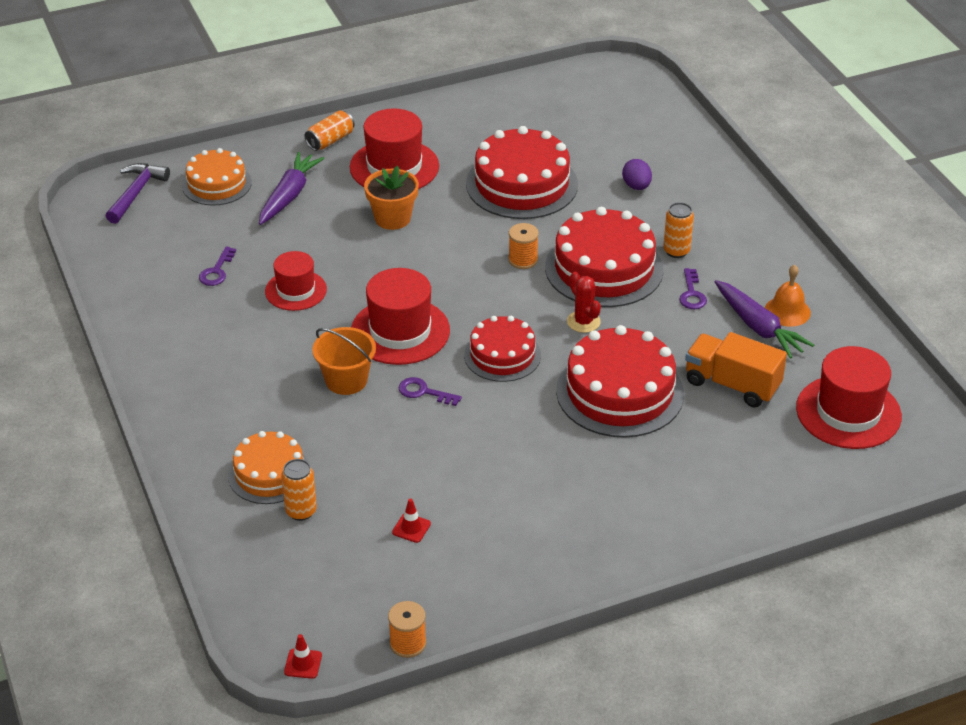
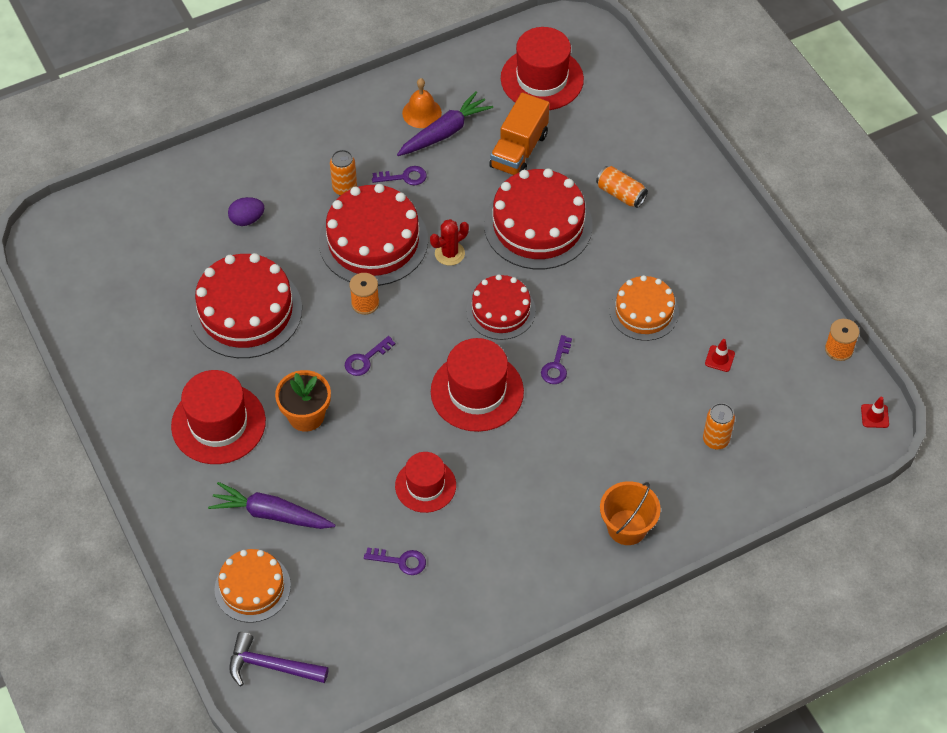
camera: 95 degrees left, 15 degrees up
(269, 473) = (675, 470): orange cake -> orange cake (644, 311)
(330, 140) = (170, 489): orange can -> orange can (620, 194)
(346, 380) = (548, 427): orange bucket -> orange bucket (627, 527)
(452, 258) = (365, 359): none -> purple key

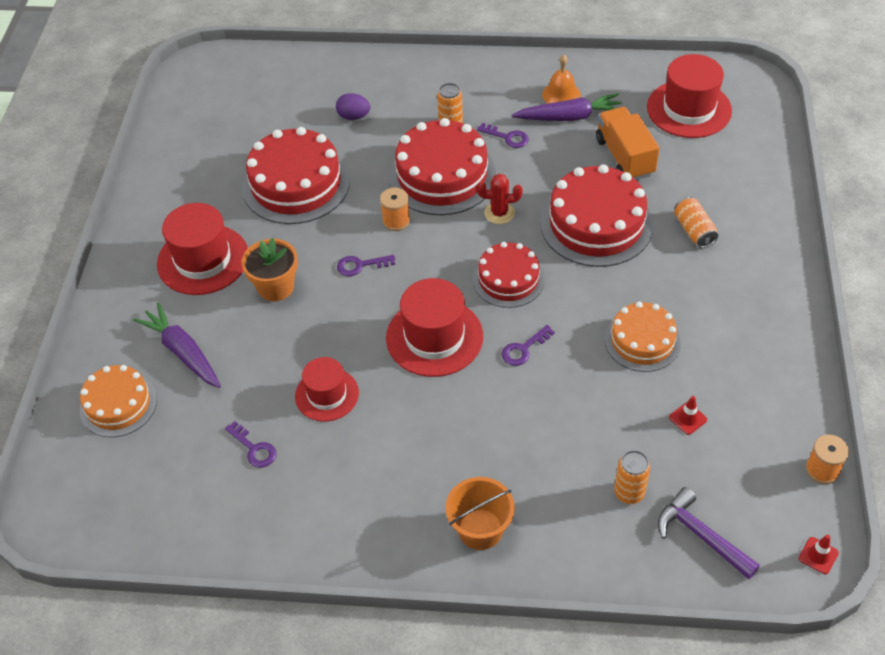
camera: 35 degrees right, 5 degrees down
(271, 666) = (77, 479): purple hammer -> purple hammer (701, 535)
(519, 150) = (624, 157): orange truck -> orange truck turned 105 degrees clockwise

